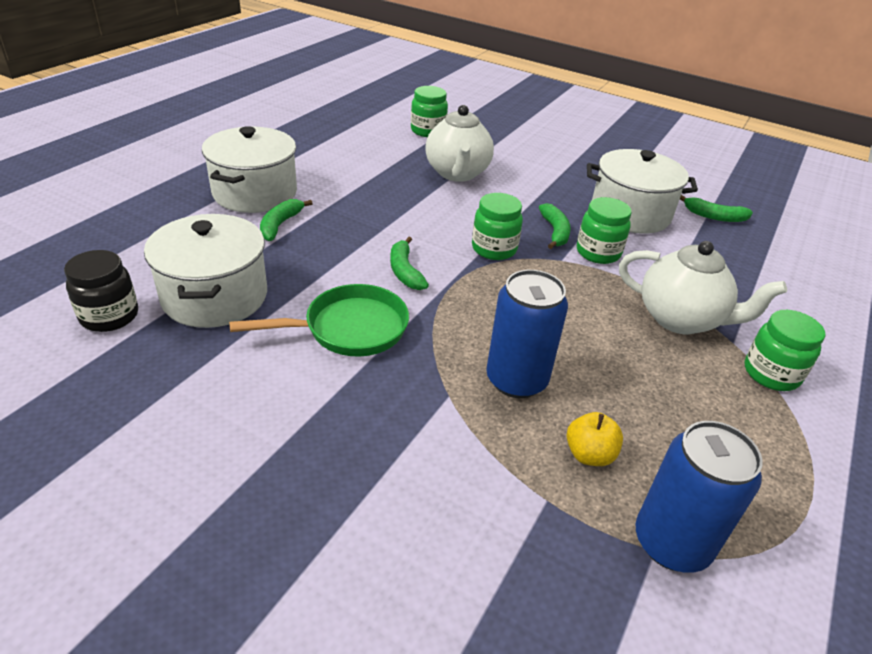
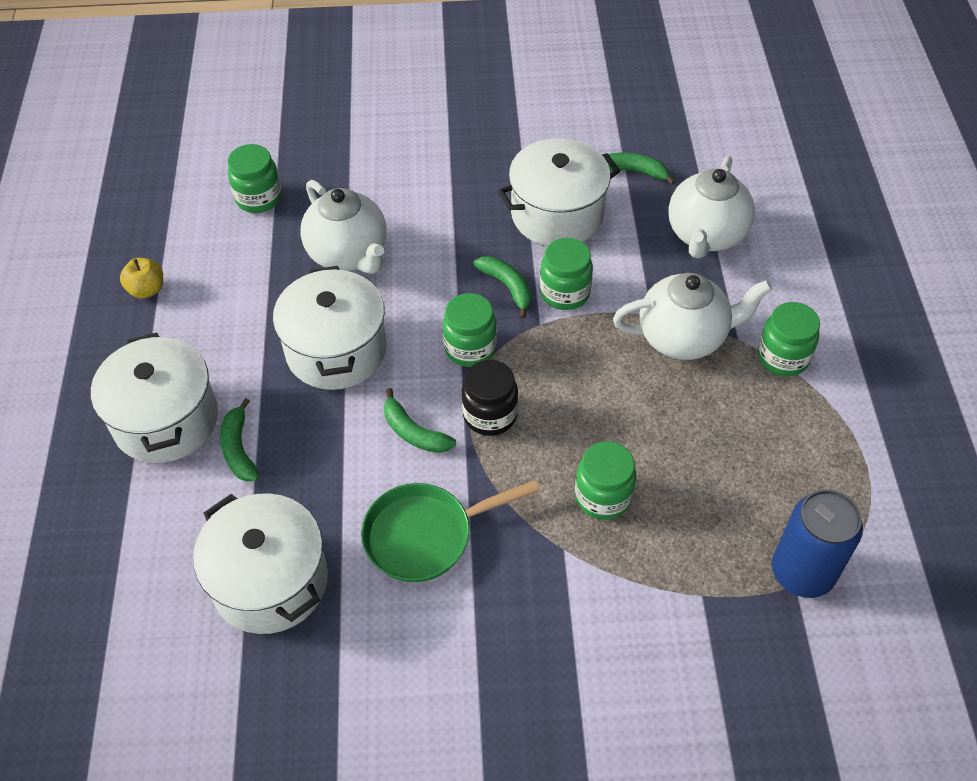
camera: 30 degrees left, 15 degrees up
(109, 316) = (197, 671): black jar -> black jar (490, 415)
(349, 329) = (425, 535): green pan -> green pan turned 150 degrees counterclockwise
(398, 210) = (336, 350): none -> white pot
(516, 380) = (603, 497): blue can -> green jar
(589, 454) = (704, 534): yellow apple -> yellow apple (147, 289)
(714, 216) = (633, 171): green banana -> green banana turned 150 degrees counterclockwise
(751, 272) = (705, 235): none -> white teapot

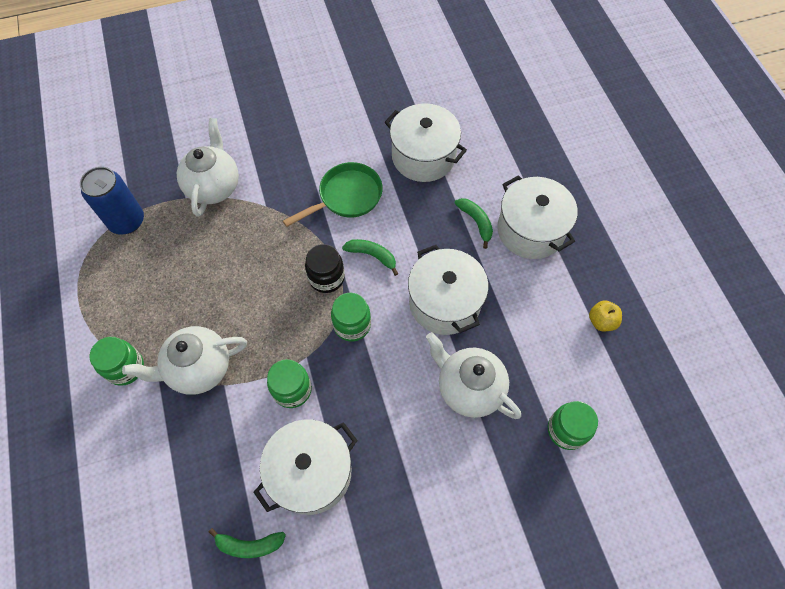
camera: 165 degrees right, 10 degrees up
(507, 287) = (337, 385): green banana -> none
(603, 497) = (246, 240): green jar -> none
(705, 235) = (181, 478): white teapot -> white teapot (214, 187)

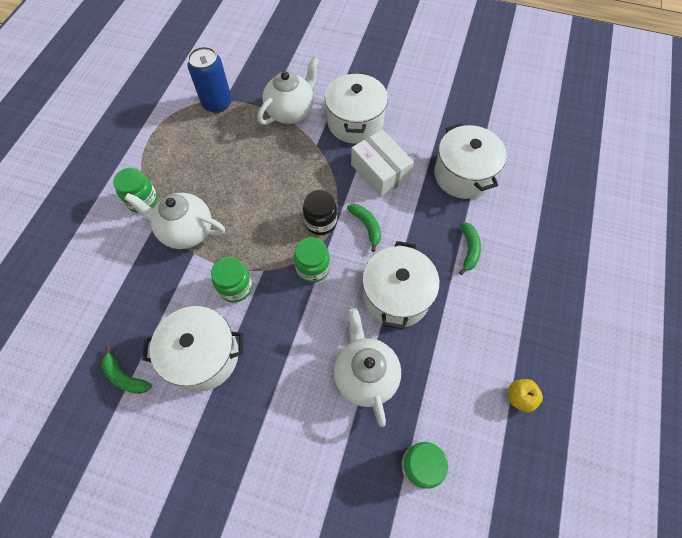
camera: 35 degrees right, 0 degrees up
(346, 197) = (380, 171): green pan -> white box
(530, 230) = (511, 283): white pot -> white pot (355, 122)

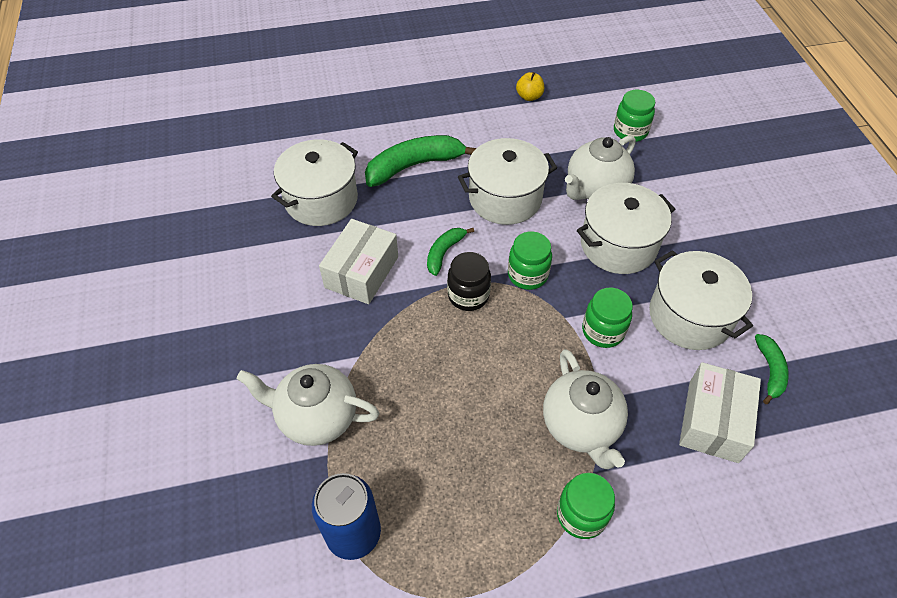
camera: 120 degrees left, 10 degrees down
(128, 308) = (713, 421): none -> white box
(355, 122) = (296, 331): white pot -> white pot (618, 245)
(469, 250) = (414, 165): green banana -> green banana, size x1.84

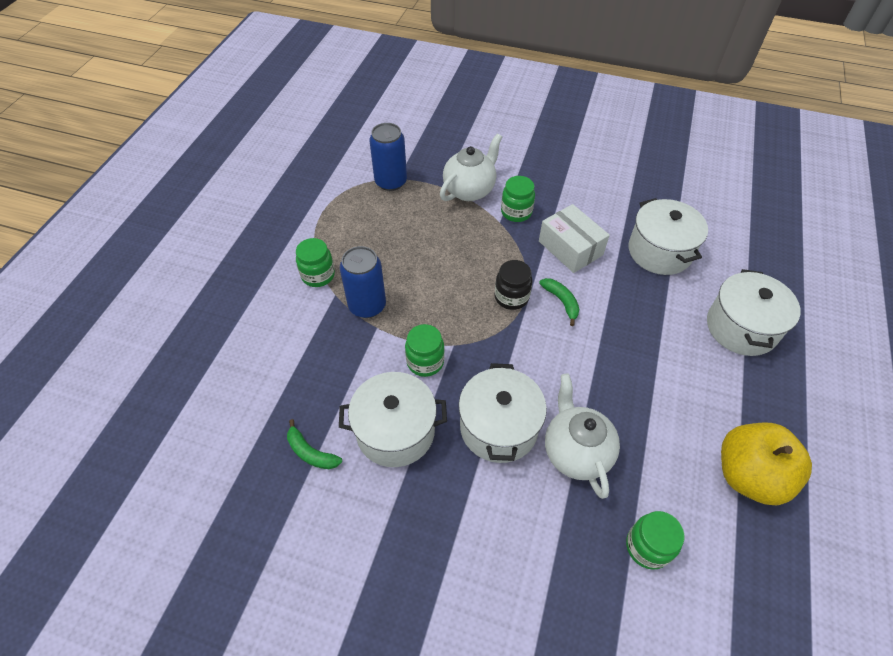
camera: 120 degrees right, 0 degrees up
(414, 165) = (674, 325): green banana -> none
(505, 198) = (600, 371): white pot -> white pot (741, 327)
(527, 275) = (507, 343): green jar -> green jar (516, 212)
(529, 96) = (749, 475): yellow apple -> yellow apple, size x2.24
(581, 426) = (367, 306): white teapot -> blue can
(713, 421) = (309, 383): white box -> none

